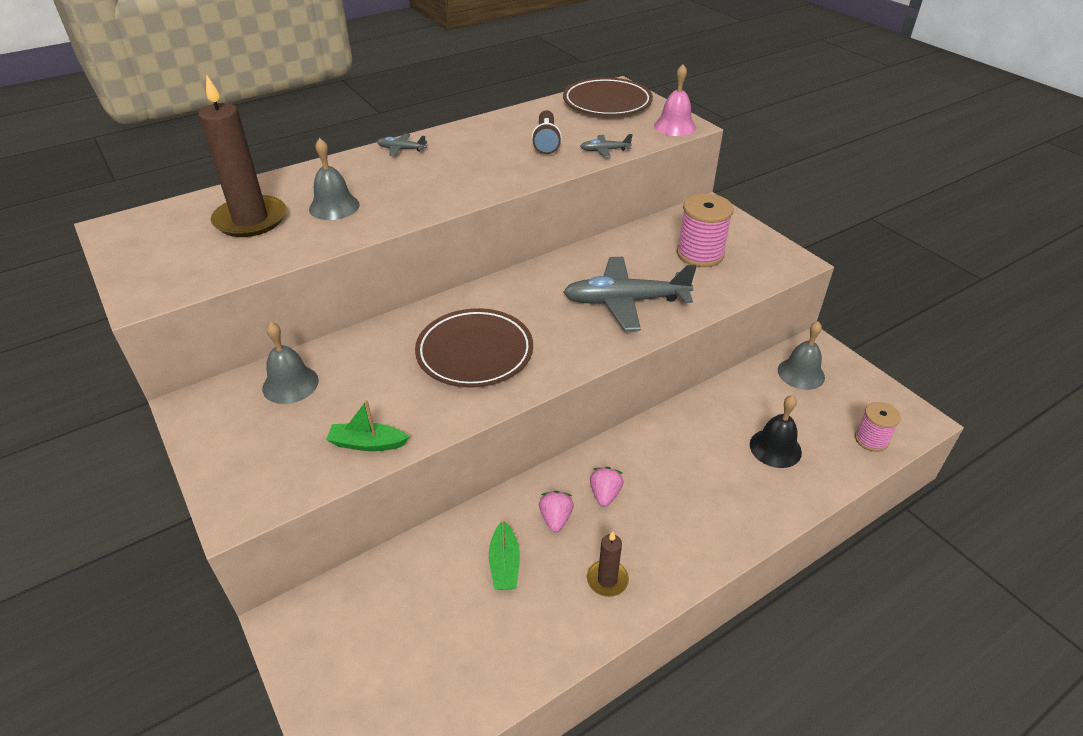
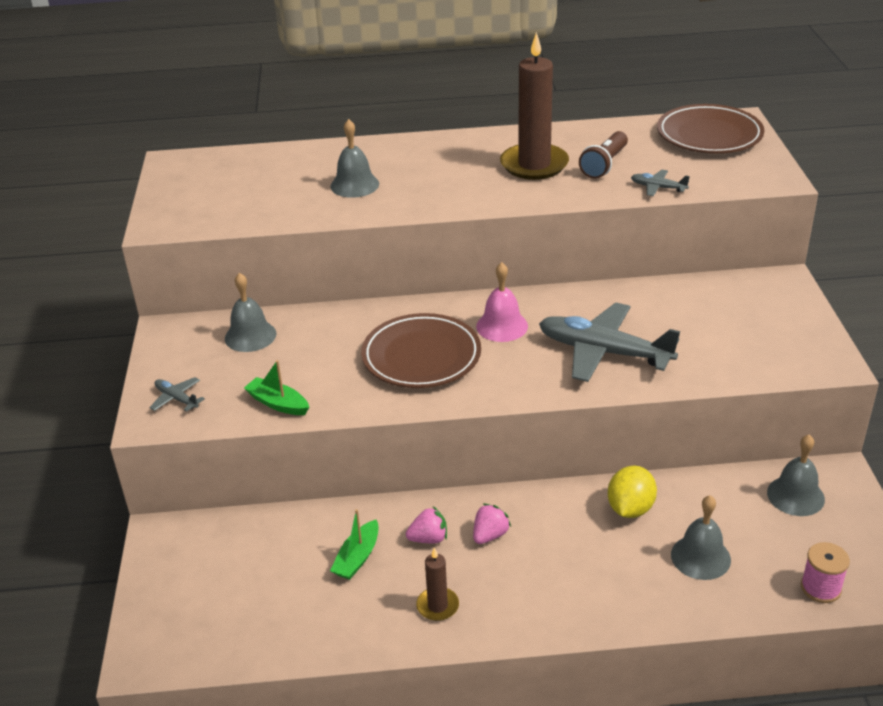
camera: 30 degrees right, 5 degrees down
(250, 220) = (278, 180): brown candle -> brown candle (534, 165)
(401, 149) = (455, 142): grey plane -> grey plane (176, 399)
(555, 519) = (428, 538): pink strawberry -> pink strawberry turned 45 degrees clockwise
(675, 126) = (762, 178): pink bell -> pink bell (502, 326)
(696, 427) = (630, 508): none -> yellow lemon
(700, 254) = (727, 327): pink spool -> none
(775, 448) = (700, 557): black bell -> grey bell

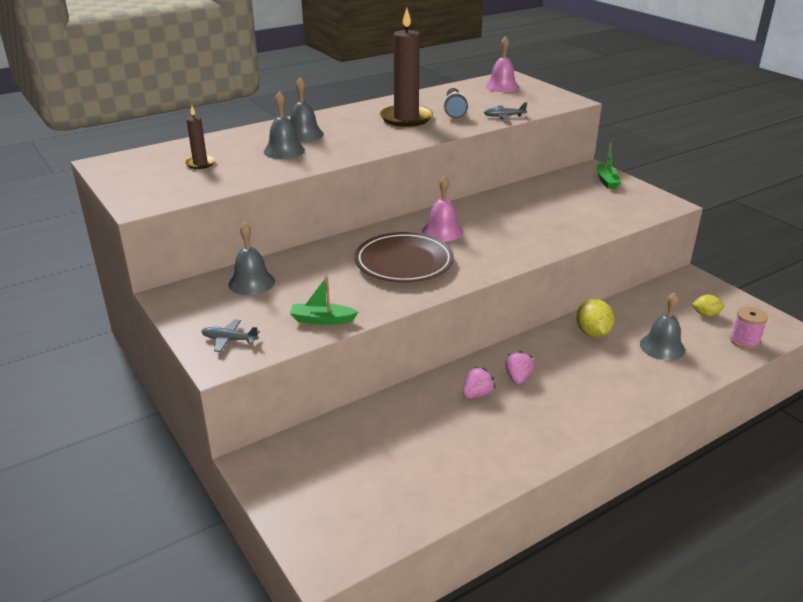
camera: 30 degrees left, 5 degrees down
(357, 558) = (436, 424): green boat -> green boat (606, 181)
(437, 606) = (525, 435): brown candle -> brown candle (200, 163)
(603, 352) = (527, 230): grey plane -> none
(709, 135) = (502, 86): brown plate -> pink bell
(795, 495) = (680, 296): grey bell -> grey bell (304, 134)
(805, 532) = (705, 314): none -> yellow lemon

